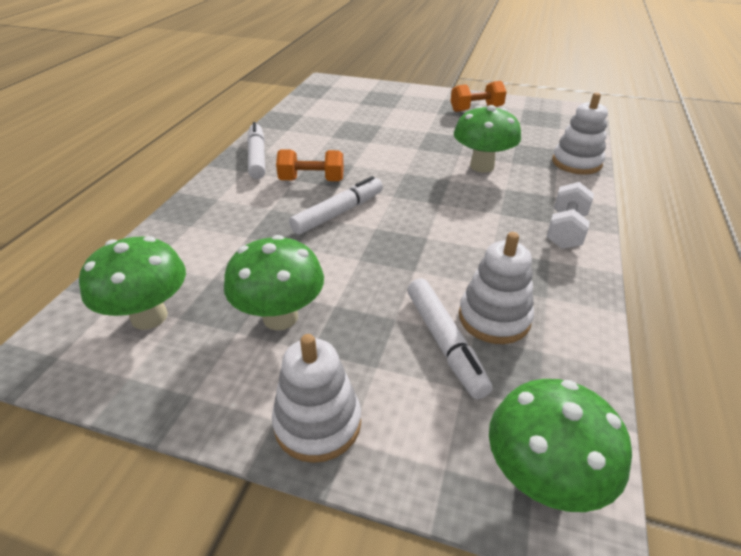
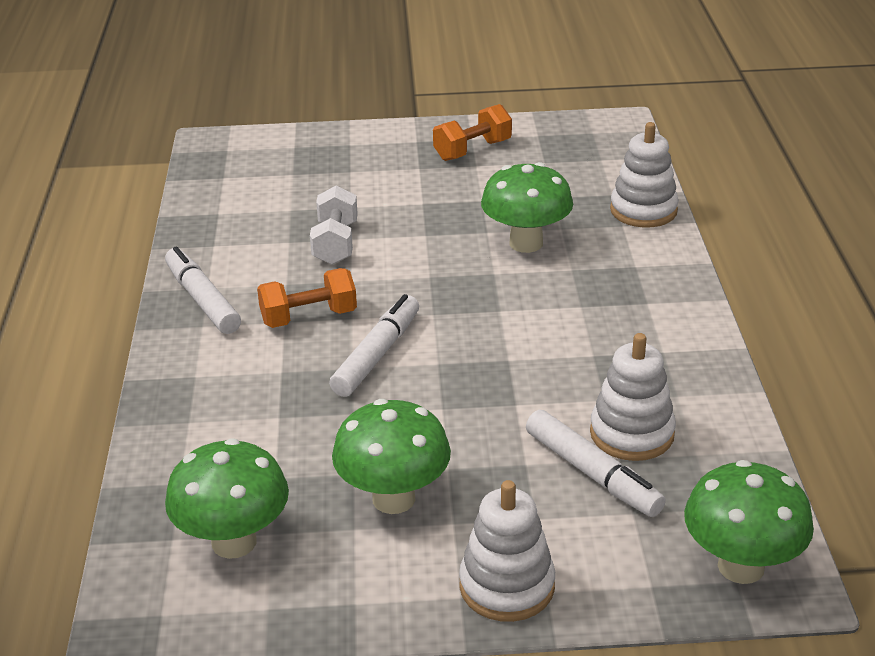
camera: 20 degrees left, 5 degrees down
(565, 230) = (666, 309): white dumbbell -> white dumbbell (335, 243)

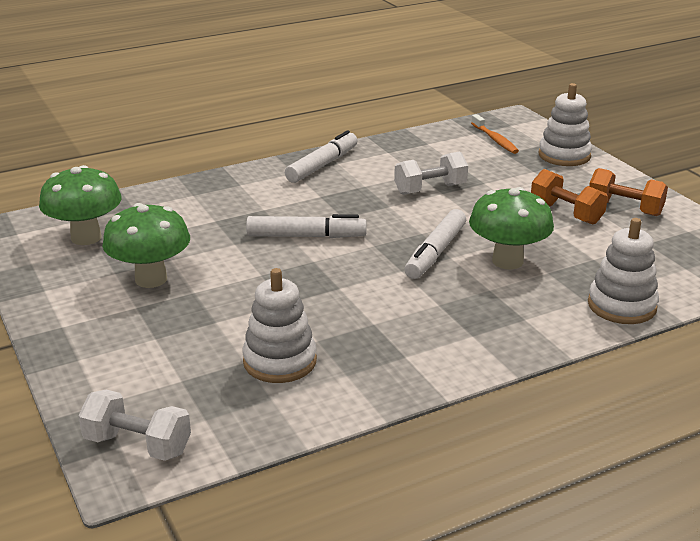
camera: 65 degrees right, 5 degrees down
(254, 170) = (495, 139): none -> orange toothbrush
(309, 317) = (331, 202): orange dumbbell -> orange dumbbell (566, 213)
(507, 586) = (78, 341): white stacking toy -> white stacking toy (564, 155)
(592, 473) = (219, 352): white marker -> white marker (435, 252)
(741, 566) = (137, 445): green mushroom -> white dumbbell

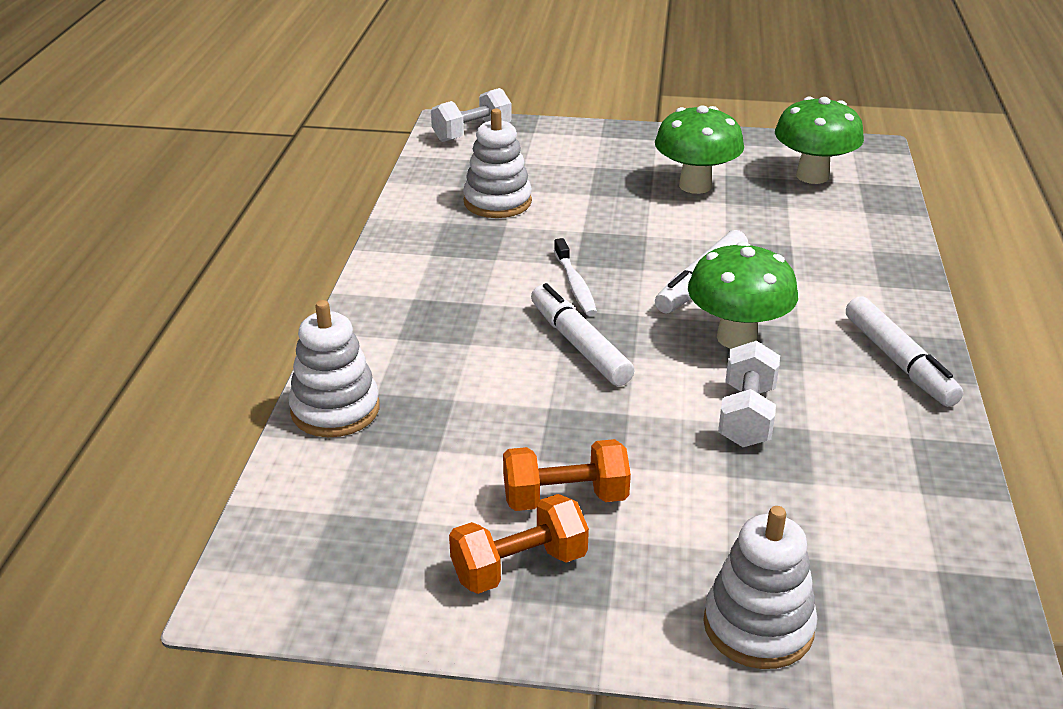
camera: 125 degrees right, 5 degrees up
(368, 278) = (575, 285): none -> white toothbrush
(495, 139) = (888, 579): orange toothbrush -> none
(507, 261) = (507, 383): green mushroom -> green mushroom (736, 338)

